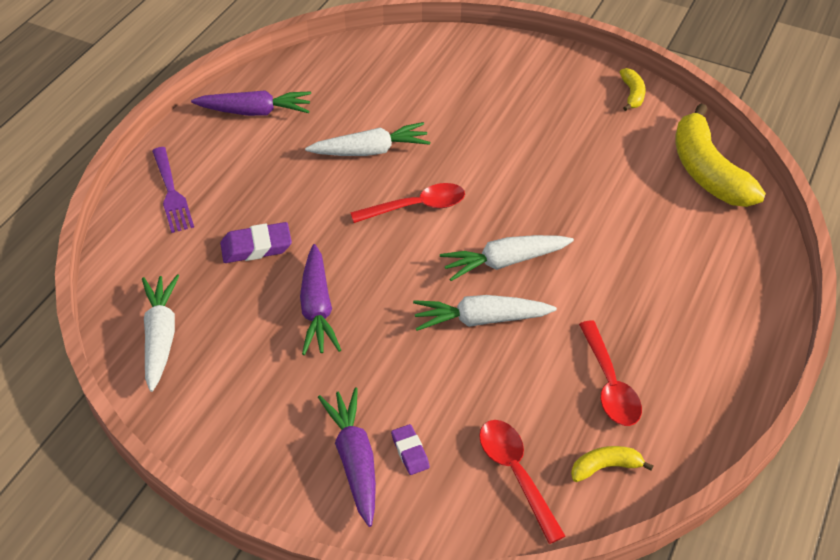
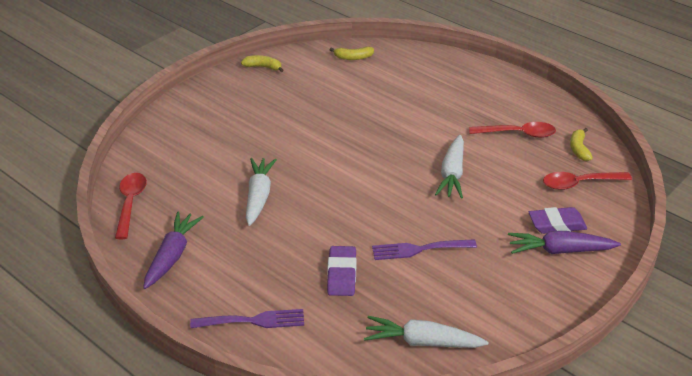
camera: 75 degrees left, 10 degrees down
(317, 308) = (419, 249): purple carrot -> purple fork
(410, 452) = (557, 224): purple eraser -> purple eraser, size x1.63
(417, 207) = (332, 183): red spoon -> red spoon (130, 203)
(504, 262) = (403, 154): white carrot -> none
(707, 171) = (353, 57): yellow banana -> yellow banana, size x0.46

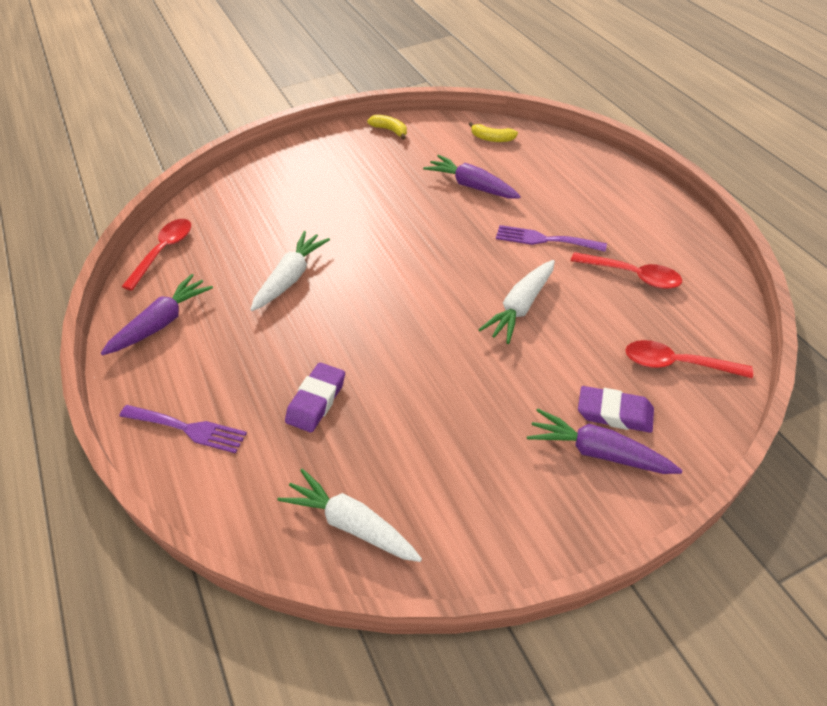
camera: 25 degrees right, 10 degrees up
(360, 96) = (471, 186): none -> purple carrot
(419, 249) = (422, 395): purple fork -> purple fork (544, 240)
(579, 149) = (701, 315): yellow banana -> none

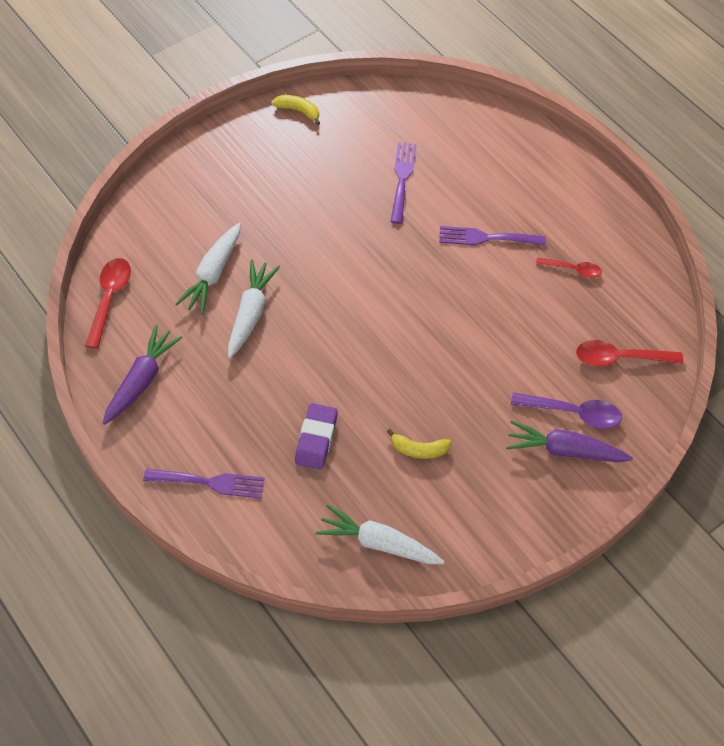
camera: 15 degrees left, 10 degrees up
(471, 186) = (402, 178): purple carrot -> purple fork
(492, 138) = (410, 112): yellow banana -> yellow banana (419, 450)
(520, 307) = (476, 318): white carrot -> white carrot (213, 274)
(614, 413) = (573, 413): purple eraser -> purple spoon
(632, 275) = (573, 269): red spoon -> red spoon, size x0.64

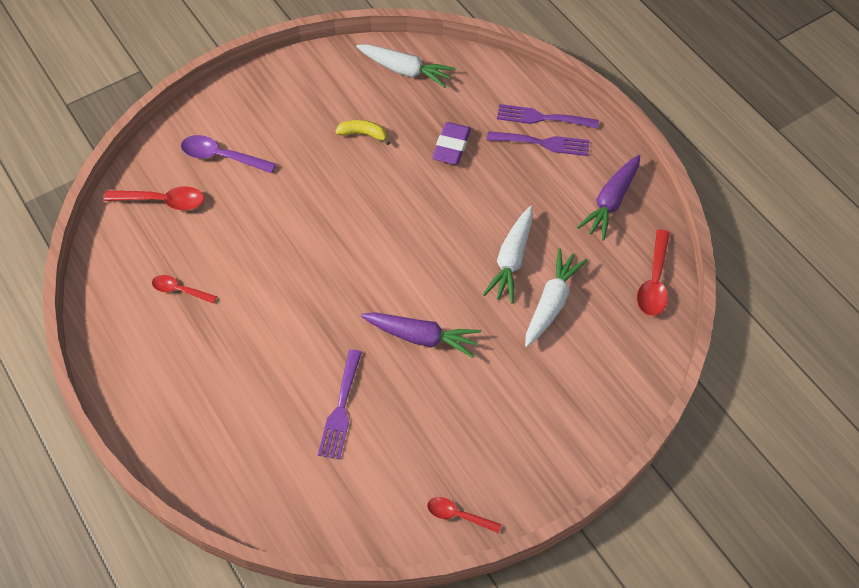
camera: 175 degrees left, 0 degrees up
(298, 111) = (458, 515): yellow banana -> red spoon
(486, 238) = (261, 330): purple fork -> purple fork (543, 143)
(564, 450) = (238, 128): purple carrot -> purple carrot (421, 337)

